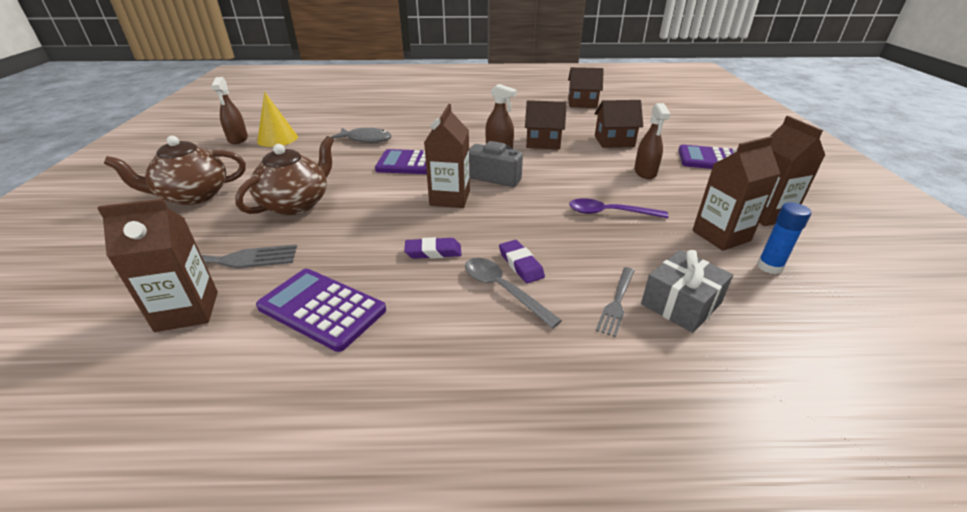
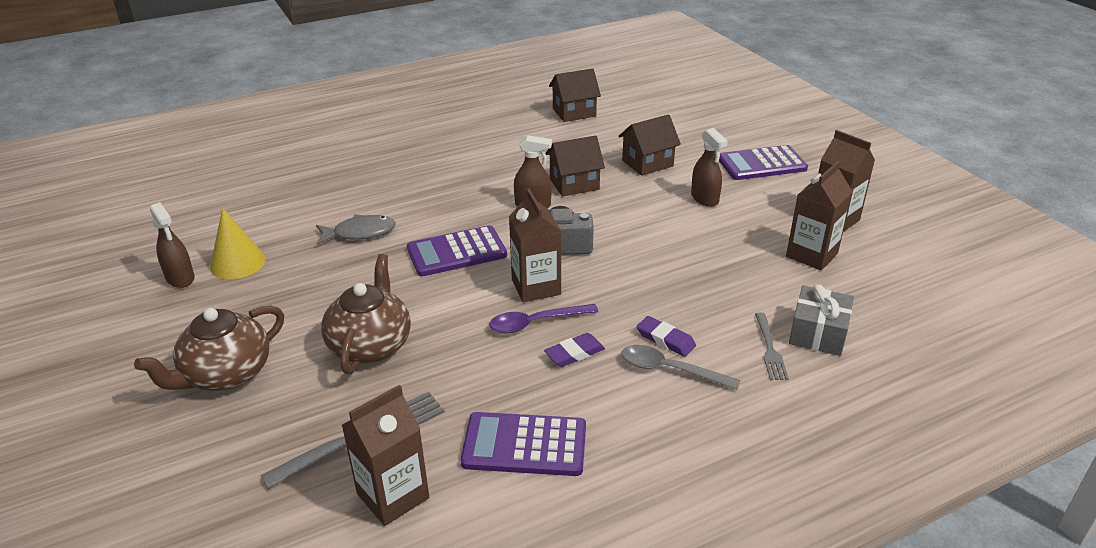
camera: 25 degrees left, 0 degrees up
(609, 213) = (704, 258): purple spoon -> purple spoon (536, 323)
(769, 267) = (864, 275): blue glue stick -> none

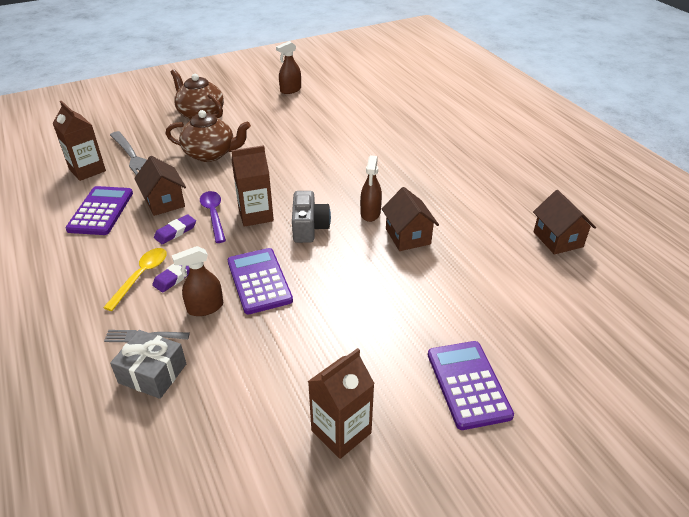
camera: 90 degrees right, 5 degrees up
(238, 263) = (303, 104): yellow cone -> none
(360, 233) = (333, 140): grey fish -> none
(457, 252) = (305, 179): purple calculator -> purple calculator (259, 281)
(574, 353) = (175, 232): purple eraser -> purple eraser turned 75 degrees clockwise
(647, 163) = (454, 286): brown house -> brown house (164, 202)
(670, 370) = (141, 276): grey spoon -> yellow spoon
(704, 198) = (385, 323): brown spray bottle -> brown spray bottle (205, 307)
(811, 255) = (274, 394): brown carton -> none

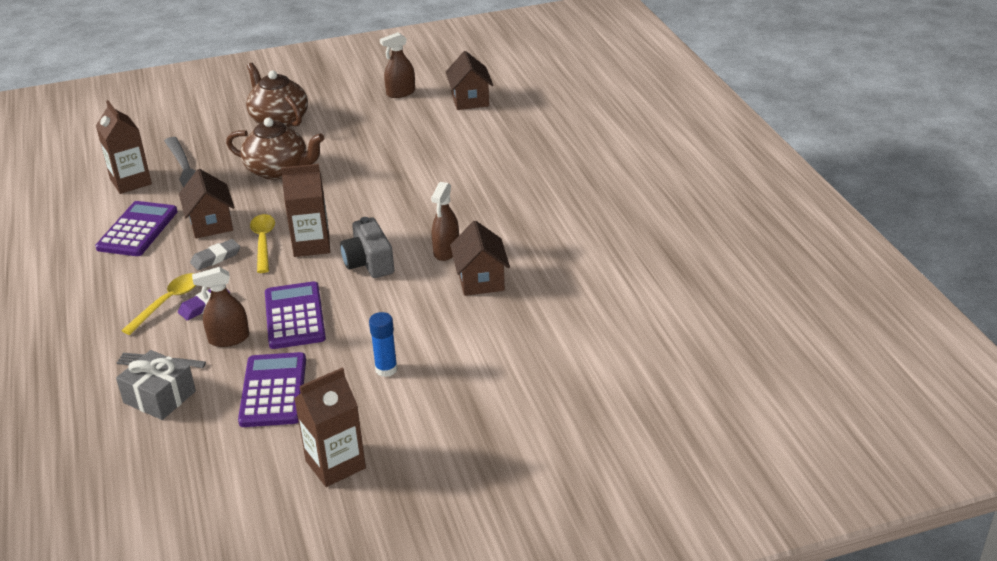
camera: 10 degrees right, 5 degrees down
(175, 232) = (216, 258): purple eraser -> grey eraser
(214, 215) = (263, 242): purple spoon -> yellow spoon
(309, 227) = (369, 263): grey camera -> grey camera turned 150 degrees clockwise
(356, 326) = (386, 369): none -> blue glue stick
(468, 384) = (485, 434): purple calculator -> purple calculator (273, 390)
(558, 239) = (660, 295): brown house -> brown house (470, 100)

